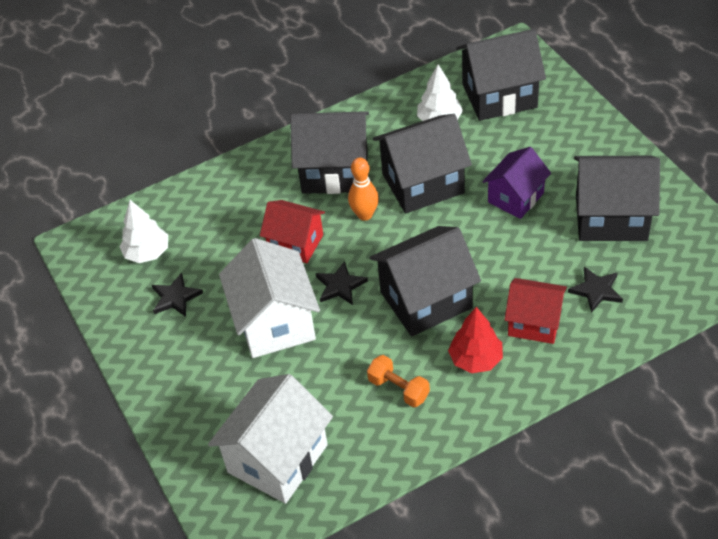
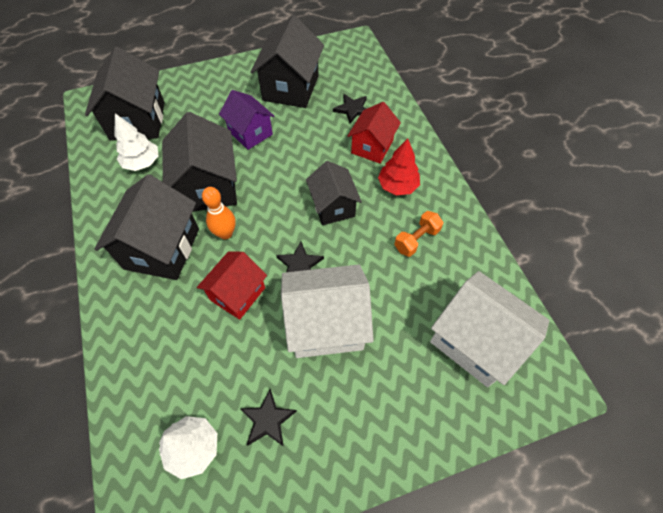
camera: 85 degrees left, 10 degrees up
(426, 300) = (333, 206): black house -> black house, size x0.64

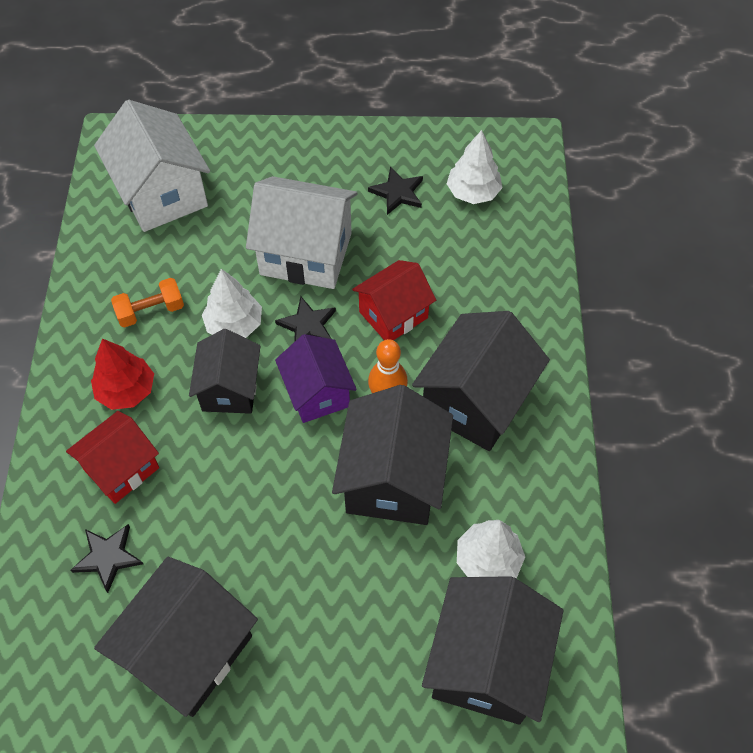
camera: 160 degrees left, 0 degrees up
(250, 133) = (298, 564): purple house -> purple house (317, 393)
(352, 248) = (234, 325): none -> white tree

